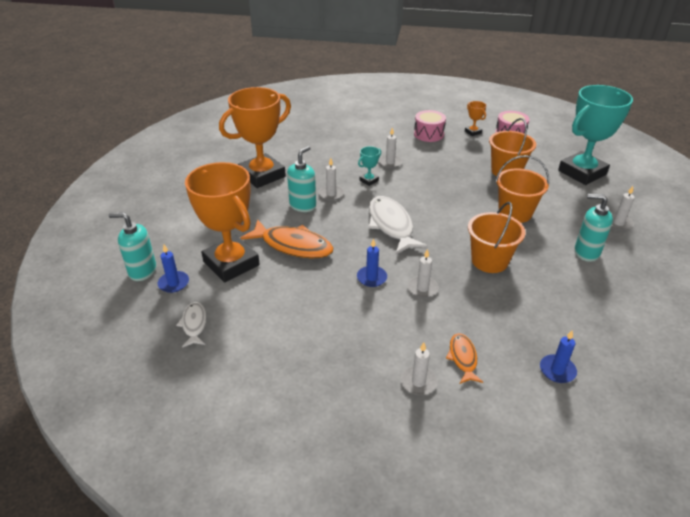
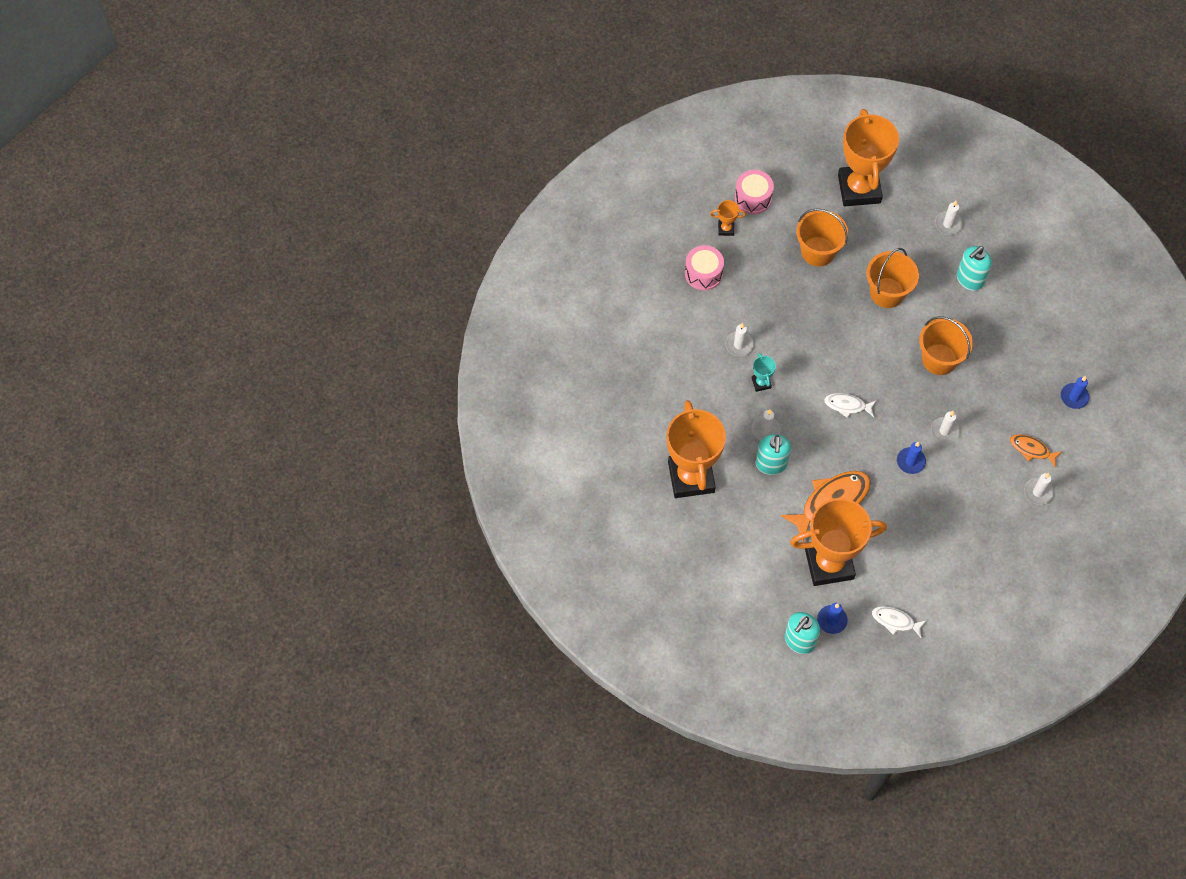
camera: 60 degrees left, 25 degrees up
(303, 205) = (771, 464): turquoise soap dispenser -> turquoise soap dispenser turned 150 degrees counterclockwise
(391, 225) = (847, 405): white fish -> white fish, size x0.54
(582, 172) = (859, 189): turquoise trophy -> orange trophy

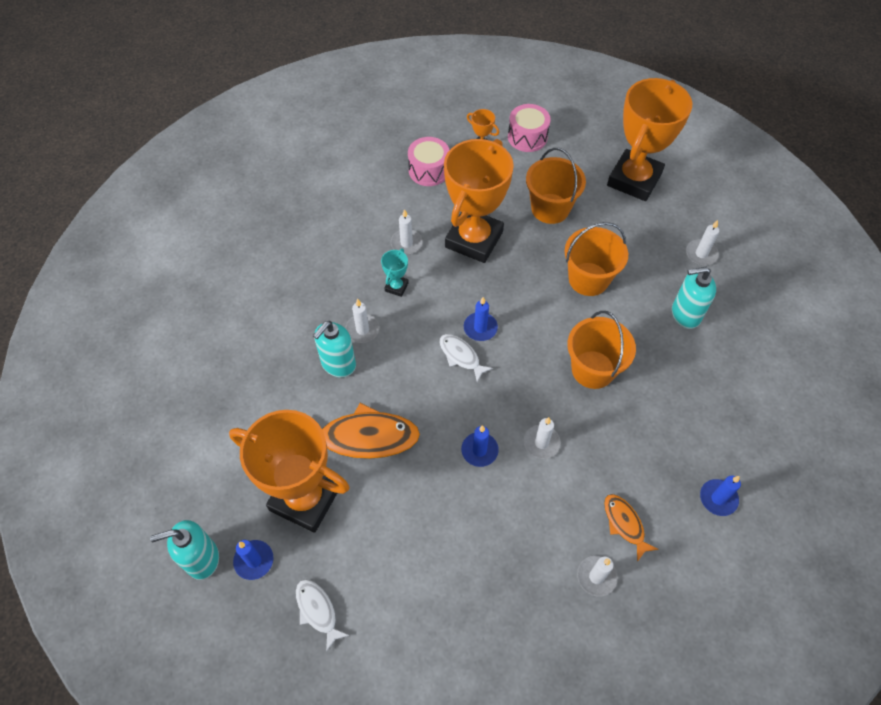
camera: 35 degrees right, 5 degrees down
(691, 477) = (255, 329): orange trophy -> orange trophy (474, 239)
(843, 377) = (480, 328): none -> blue candle

